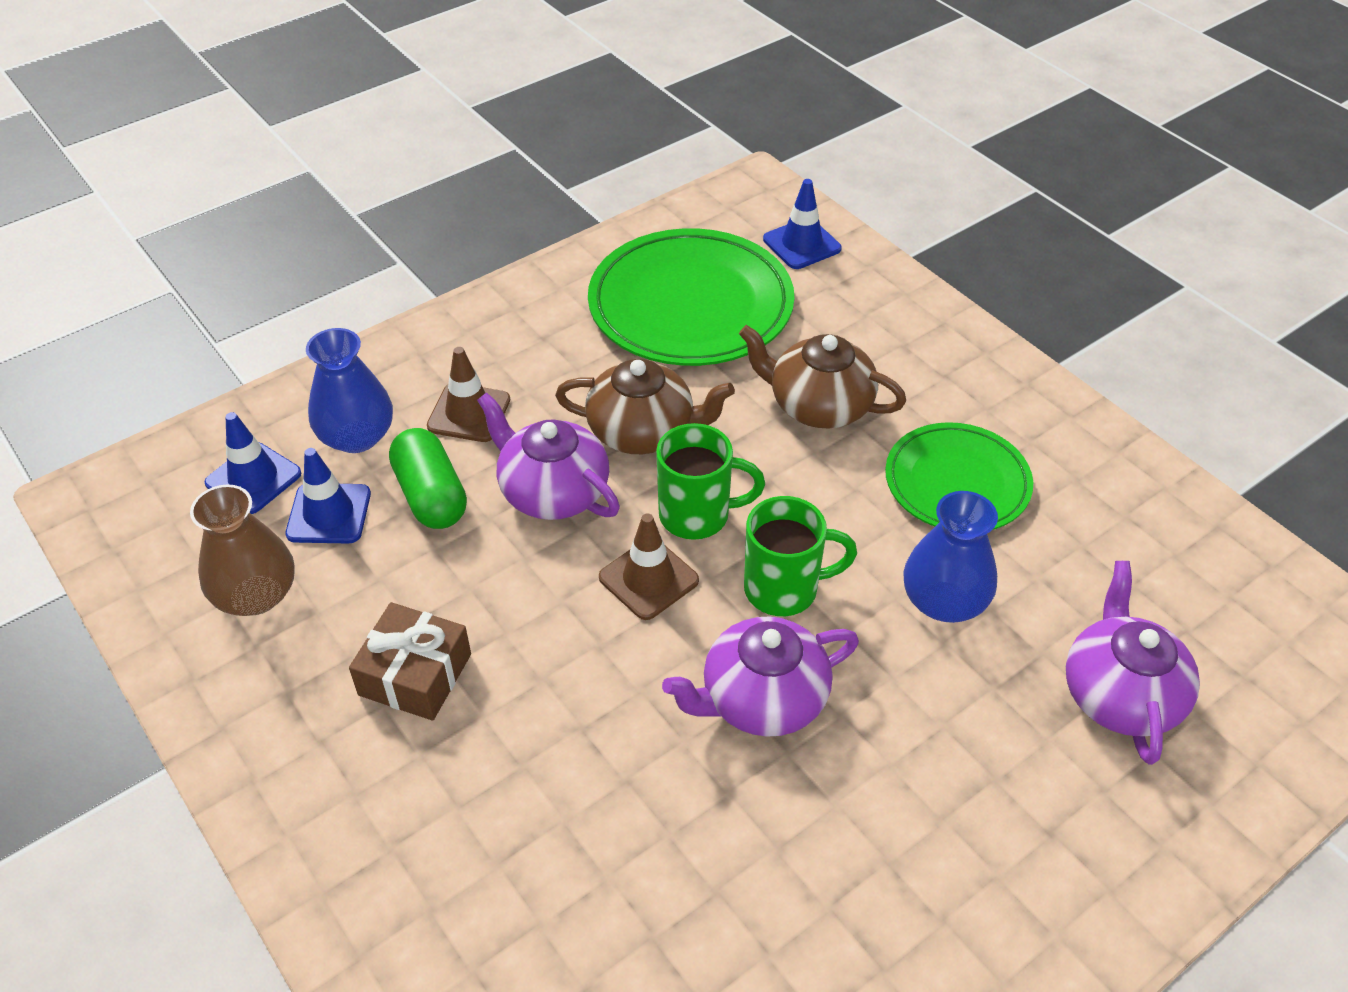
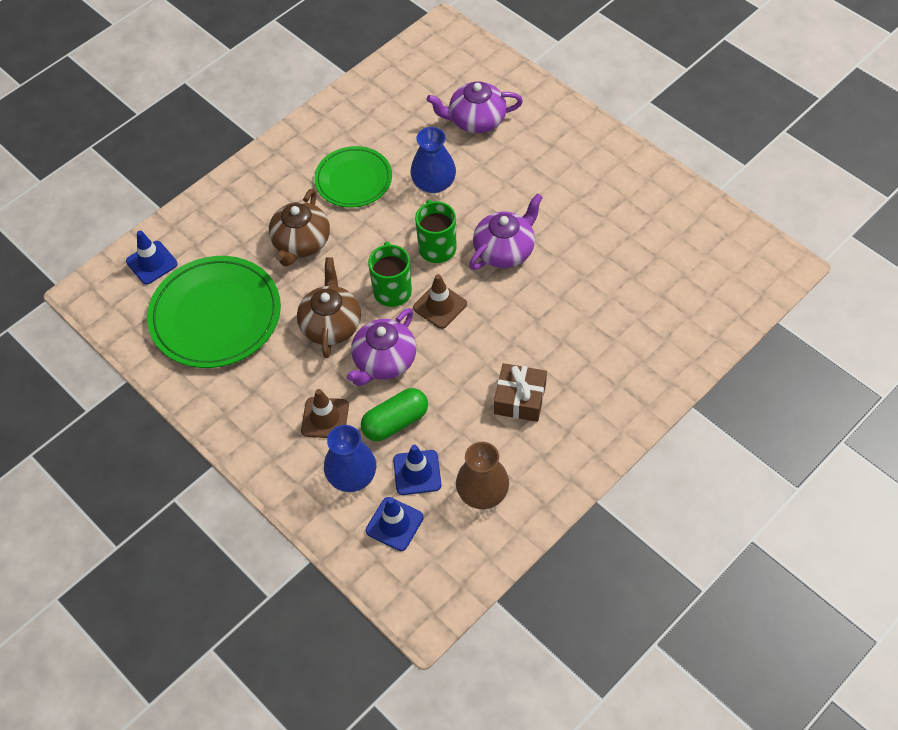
camera: 95 degrees left, 10 degrees up
(761, 699) = (505, 250): purple teapot -> purple teapot turned 105 degrees counterclockwise

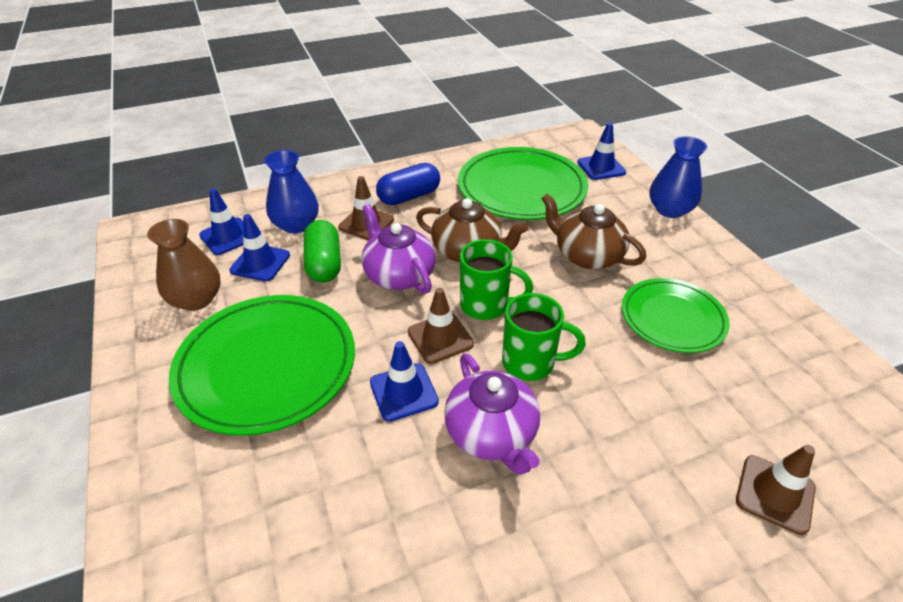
camera: 110 degrees right, 15 degrees down
(266, 402) = (409, 196): none -> blue capsule
(434, 183) = (645, 394): blue vase -> blue vase (670, 210)
(476, 120) = (775, 494): purple teapot -> brown traffic cone
(498, 307) = (403, 392): none -> blue traffic cone
(520, 399) = (267, 366): brown gift -> green plate

